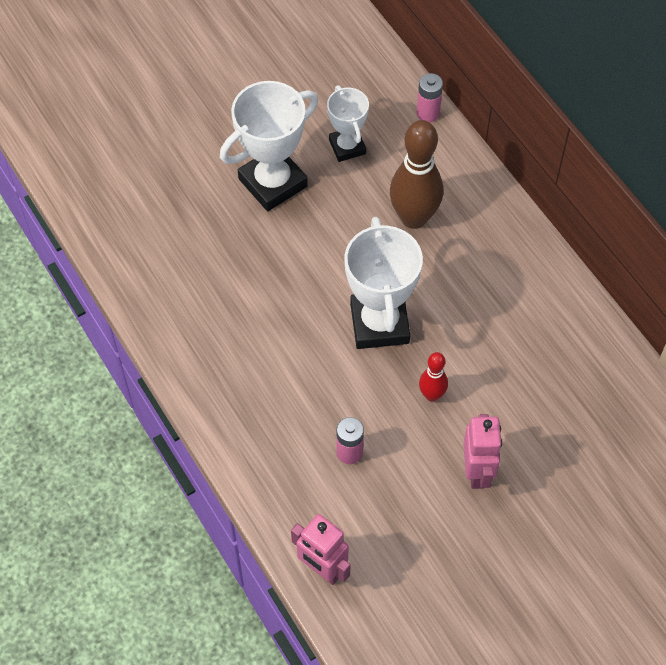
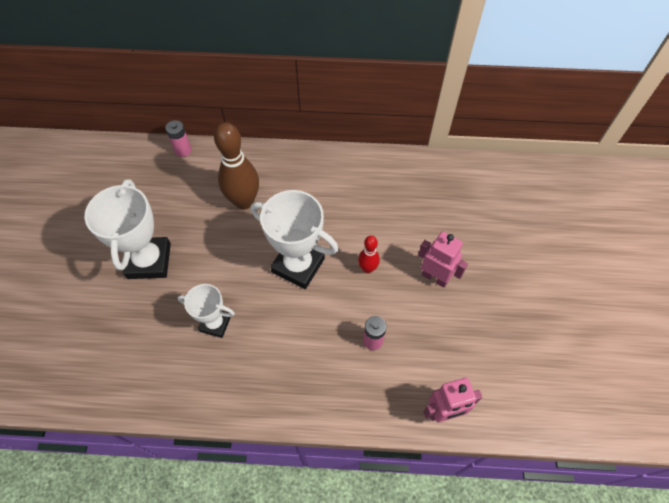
camera: 55 degrees left, 0 degrees up
(347, 147) = (164, 204): white trophy -> white trophy (215, 323)

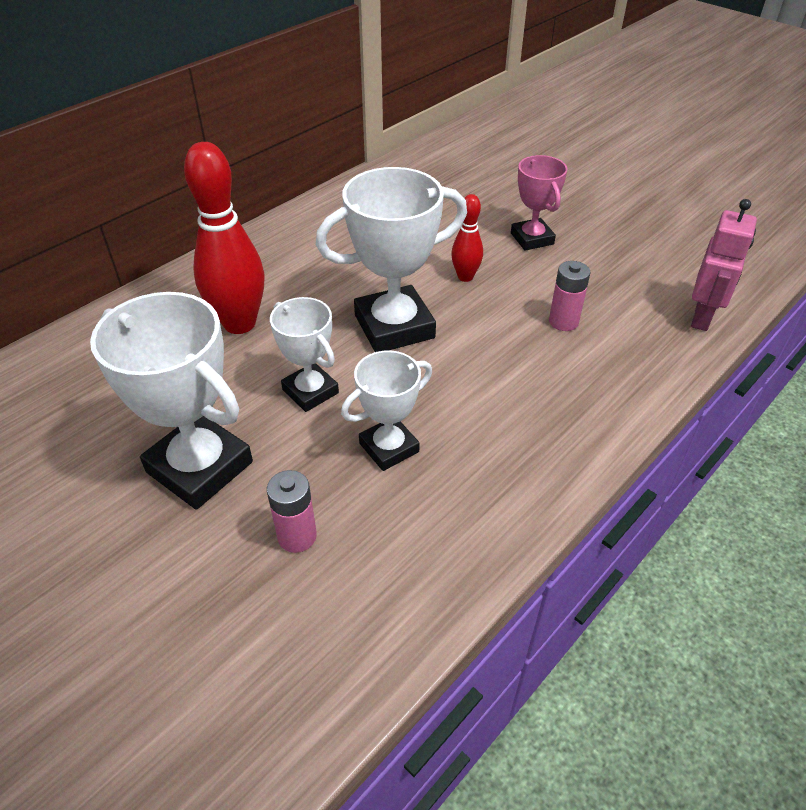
camera: 50 degrees left, 15 degrees down
(183, 150) = (74, 337): pink battery -> pink battery (297, 536)
(224, 265) = (310, 391): none -> white trophy
(244, 201) = (239, 323): brown bowling pin -> red bowling pin
(435, 277) = (532, 239): pink robot -> pink trophy

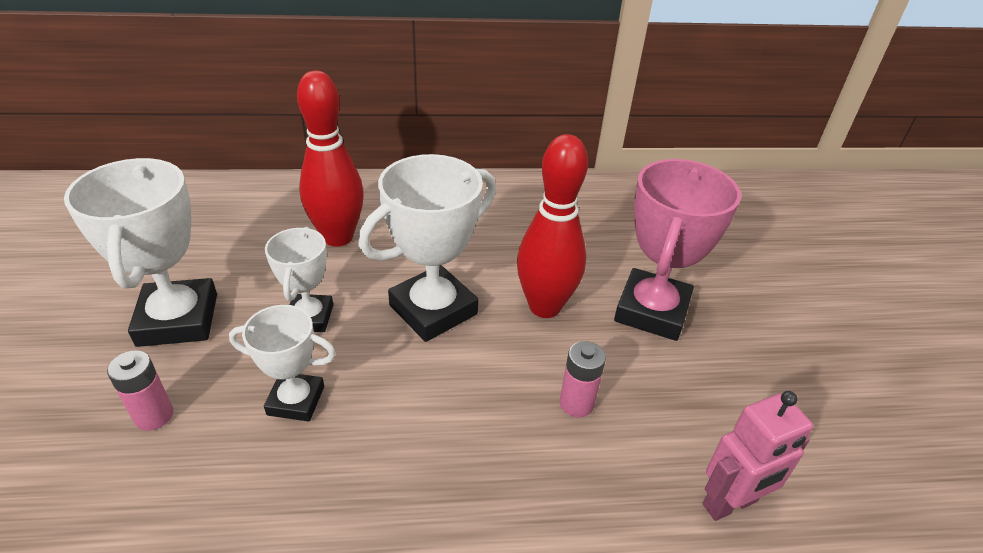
camera: 40 degrees right, 5 degrees down
(394, 326) = (433, 309): white trophy -> white trophy turned 60 degrees counterclockwise
(465, 277) = (544, 306): red bowling pin -> red bowling pin, size x1.94
(532, 239) = (651, 311): pink trophy -> pink trophy, size x1.68

